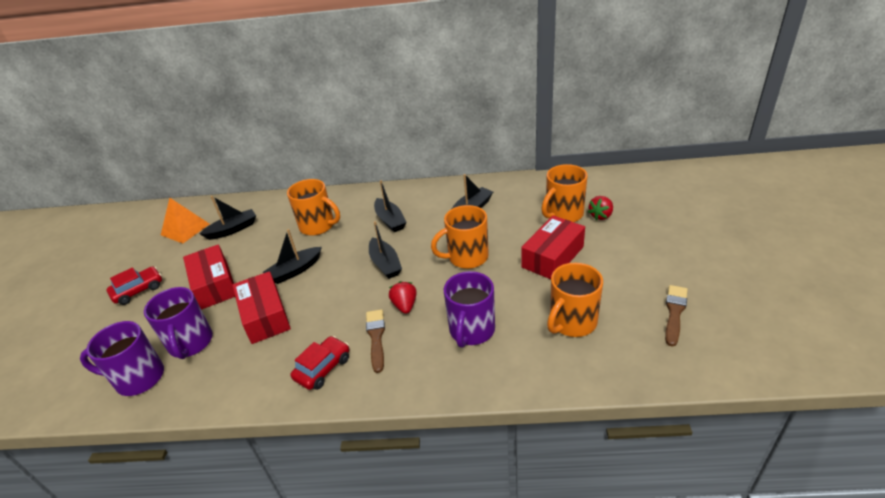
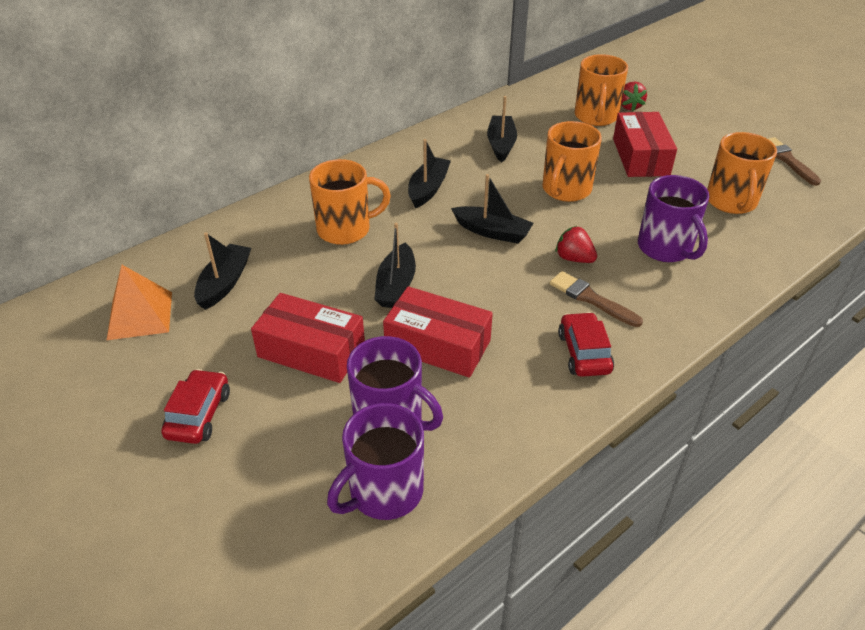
camera: 45 degrees left, 5 degrees up
(390, 220) = (428, 189): black boat -> black boat turned 90 degrees counterclockwise

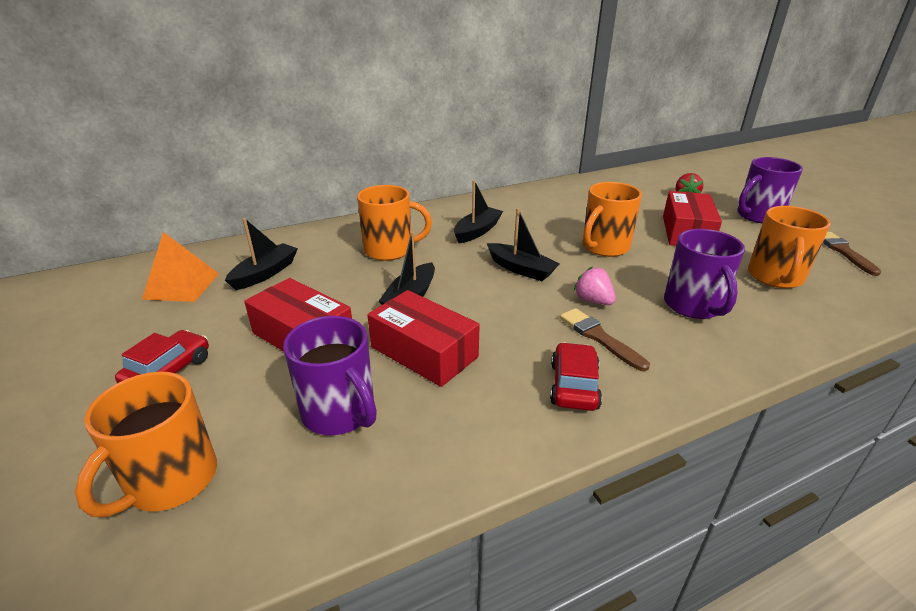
camera: 15 degrees right, 10 degrees down
(384, 492) = (292, 484): purple mug -> purple mug (758, 216)
(501, 144) = (556, 209): black boat -> none
(574, 258) = (593, 301): red strawberry -> pink strawberry
(596, 117) = (651, 200): orange mug -> orange mug (170, 481)

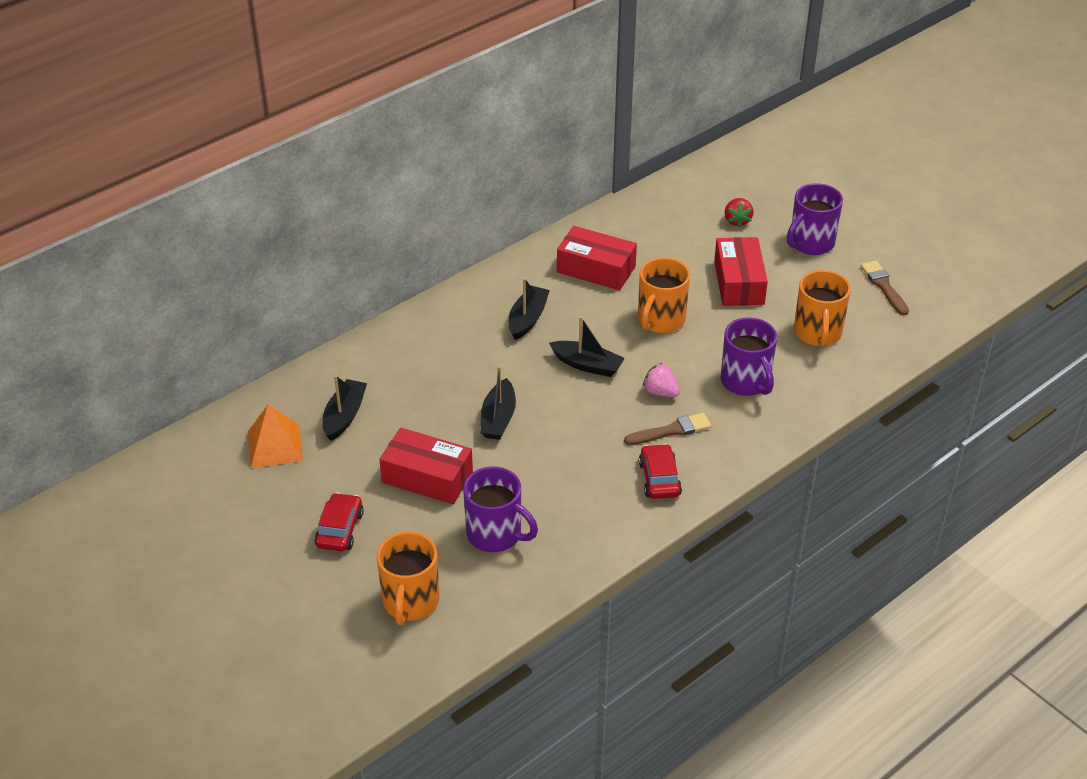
camera: 15 degrees left, 10 degrees up
(390, 250) = (450, 362): orange mug -> none
(424, 352) = (535, 472): red box -> red box (596, 269)
(599, 337) = (671, 430): brown brush -> brown brush turned 120 degrees clockwise

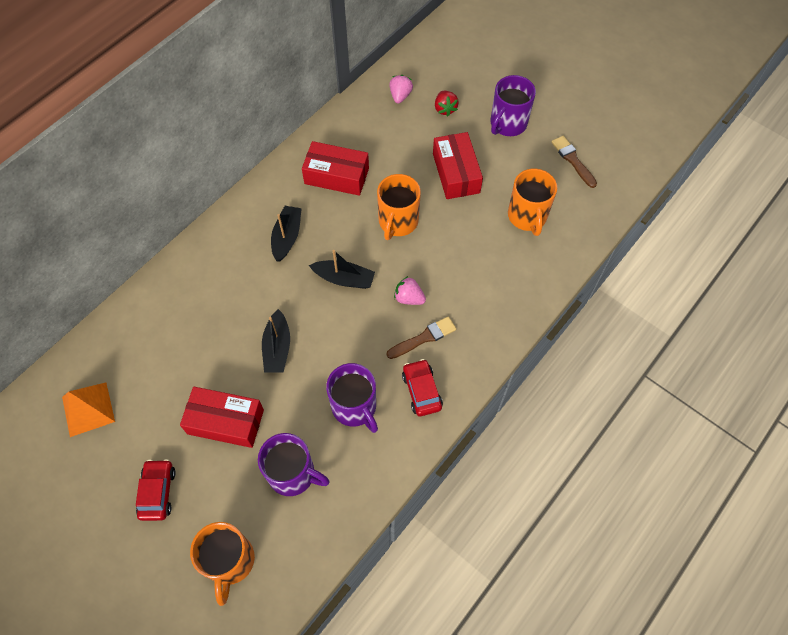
camera: 10 degrees left, 20 degrees up
(344, 416) = (144, 366): black boat -> none
(685, 203) = (400, 96): none -> pink strawberry
(746, 382) = (477, 276): purple mug -> purple mug (355, 407)

